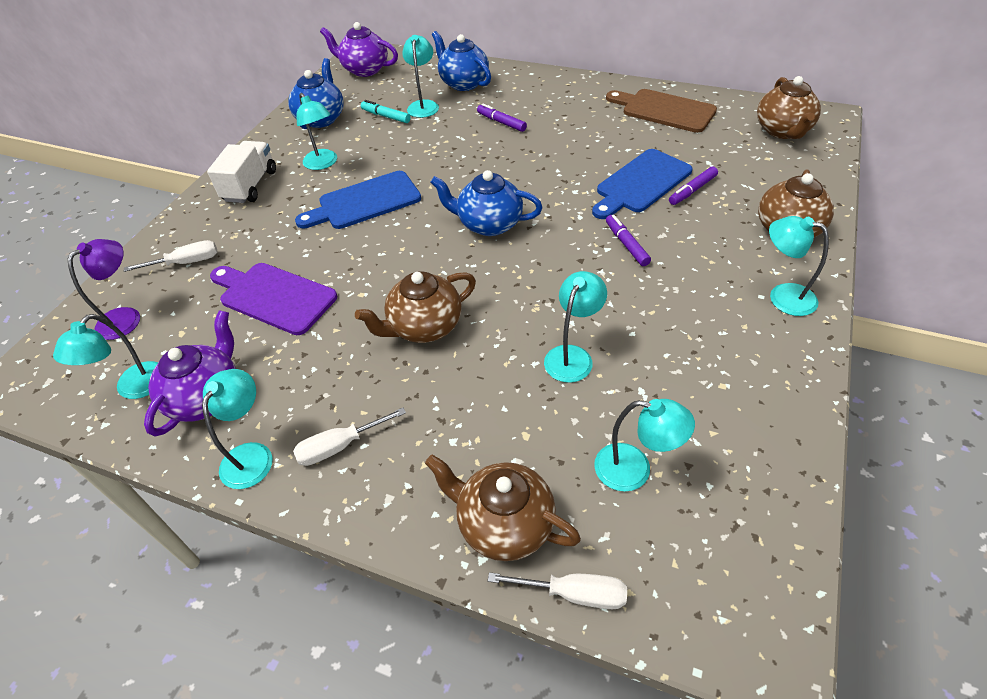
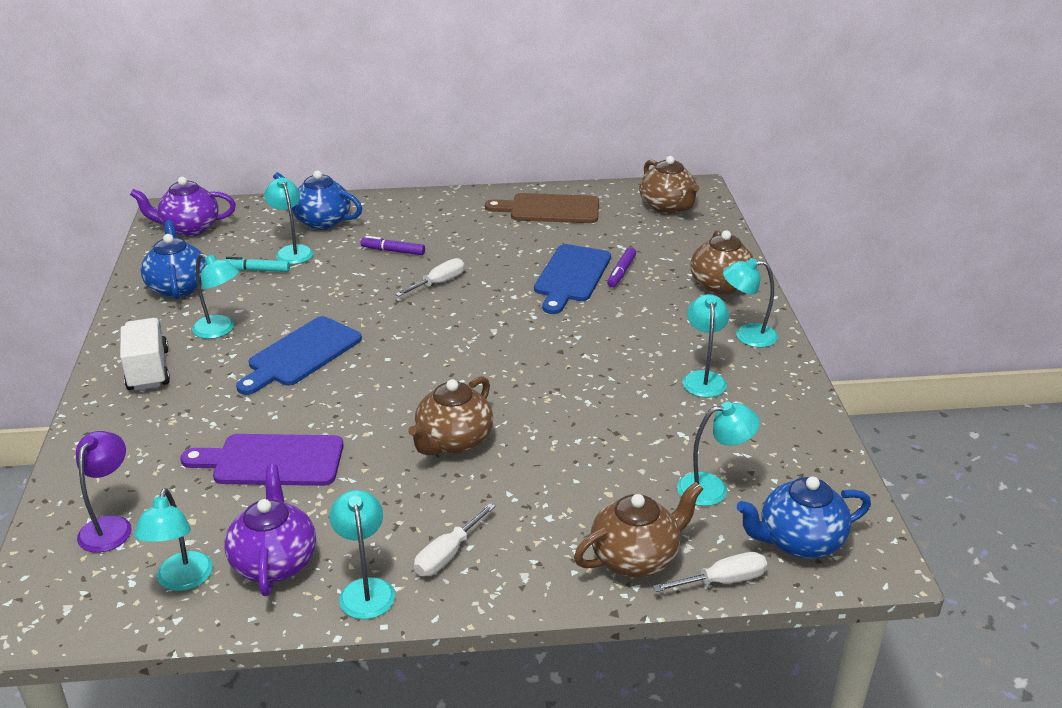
camera: 30 degrees left, 15 degrees down
(186, 262) = (136, 459): white screwdriver -> white screwdriver (438, 283)
(488, 224) = (450, 343): blue teapot -> blue teapot (799, 542)
(503, 524) = (636, 558): brown teapot -> brown teapot turned 150 degrees clockwise
(572, 356) = (606, 425): turquoise lamp -> turquoise lamp (703, 378)
(626, 244) = (593, 329): purple marker -> none

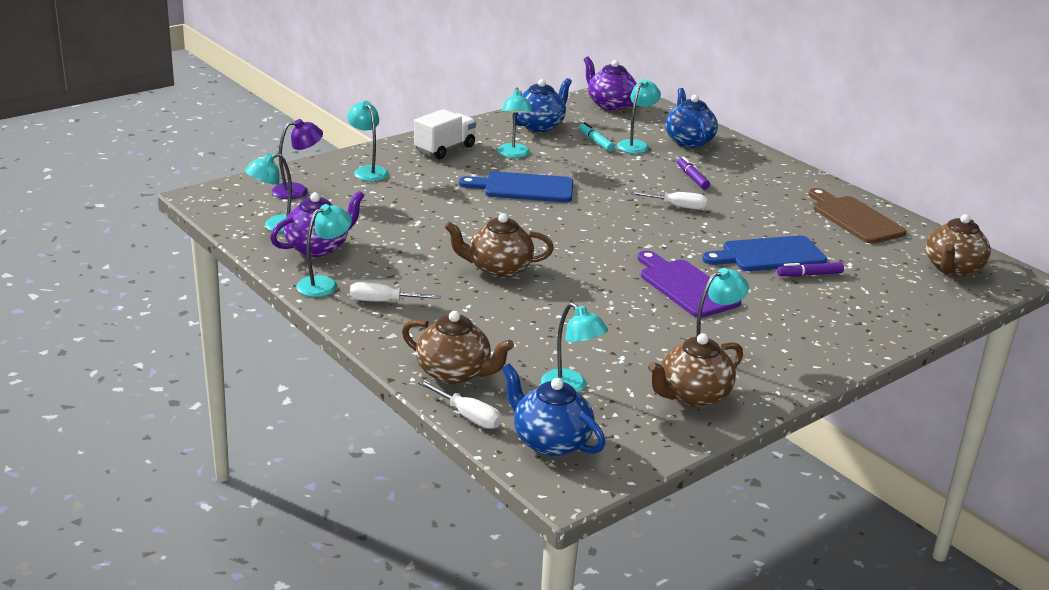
camera: 55 degrees right, 5 degrees down
(271, 461) = (406, 216): purple cutting board -> purple cutting board (685, 286)
(721, 286) = (861, 326): brown teapot -> brown teapot (692, 396)
(747, 336) = (802, 356): turquoise lamp -> turquoise lamp (368, 171)

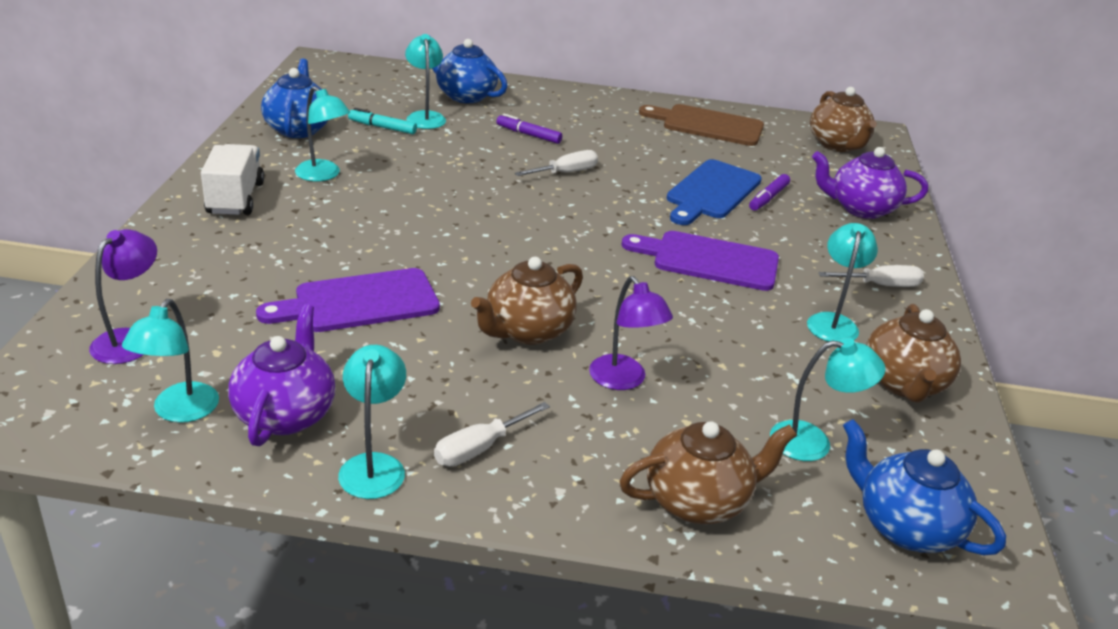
camera: 45 degrees left, 5 degrees up
(368, 171) = (185, 268): turquoise lamp -> none
(429, 220) = (359, 302): none -> purple cutting board
(468, 416) = (797, 551): white screwdriver -> white screwdriver (880, 285)
(511, 312) = (623, 380): none -> purple lamp
(523, 188) = (396, 213): blue cutting board -> none
(550, 442) = (905, 526): blue teapot -> blue teapot turned 45 degrees clockwise
(610, 104) = (331, 79): purple teapot -> purple teapot (860, 208)

